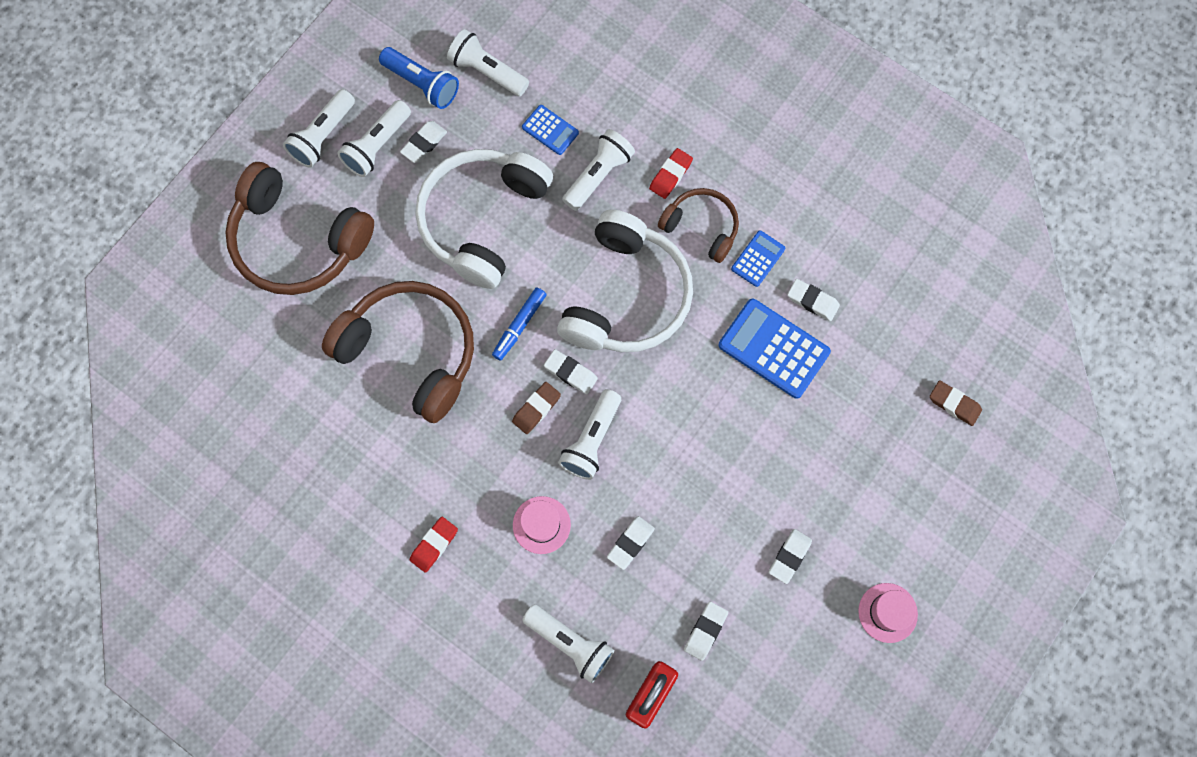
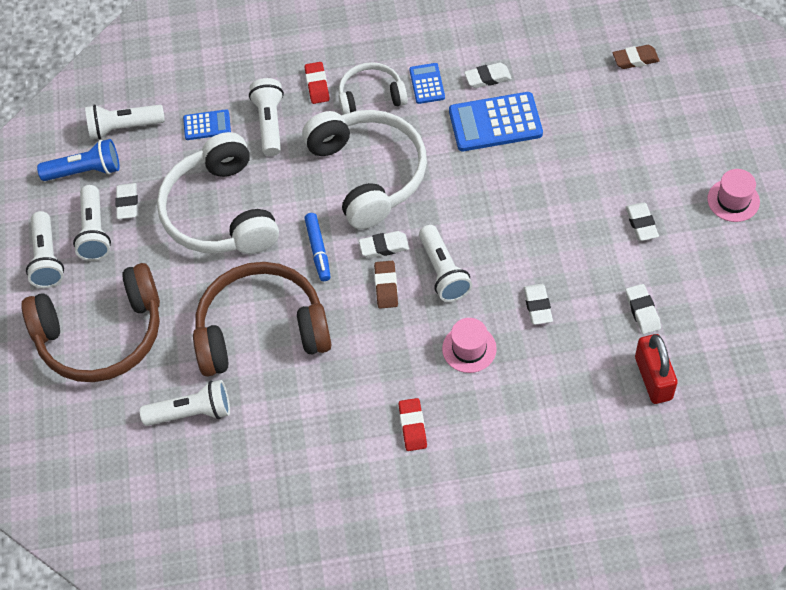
camera: 40 degrees left, 15 degrees down
(570, 643) = (569, 398): white flashlight -> white flashlight (191, 412)
(701, 227) = (371, 96): brown headphones -> white headphones

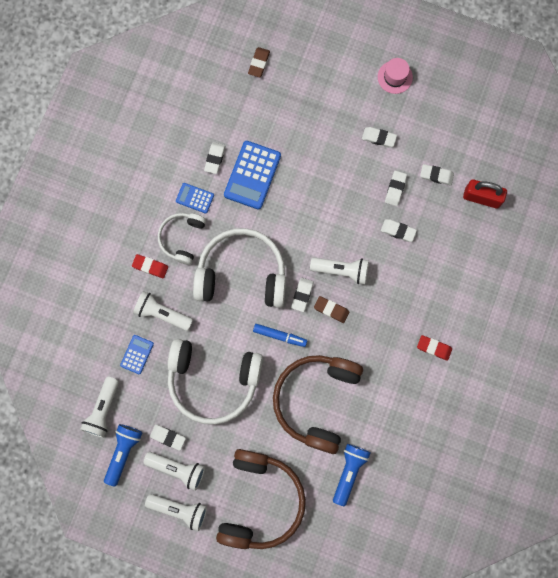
camera: 65 degrees left, 20 degrees up
(191, 412) = (349, 472): white flashlight -> blue flashlight
(469, 349) = (402, 286): pink hat -> none
(590, 275) = (395, 189): none -> white eraser

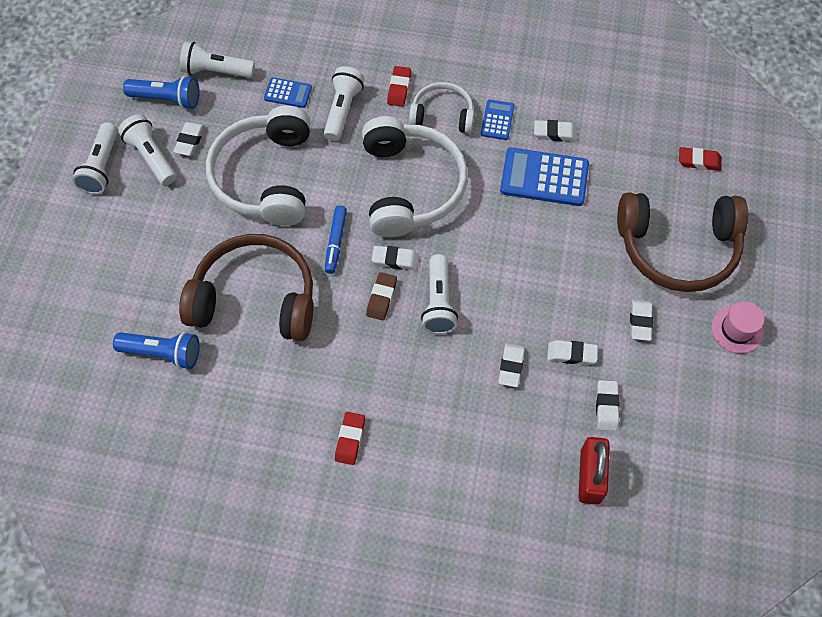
camera: 80 degrees right, 15 degrees down
(177, 469) = (151, 157): white flashlight -> white flashlight turned 135 degrees clockwise
(259, 63) = (699, 161): brown eraser -> red eraser
(260, 501) = (117, 253): brown headphones -> brown headphones (677, 248)

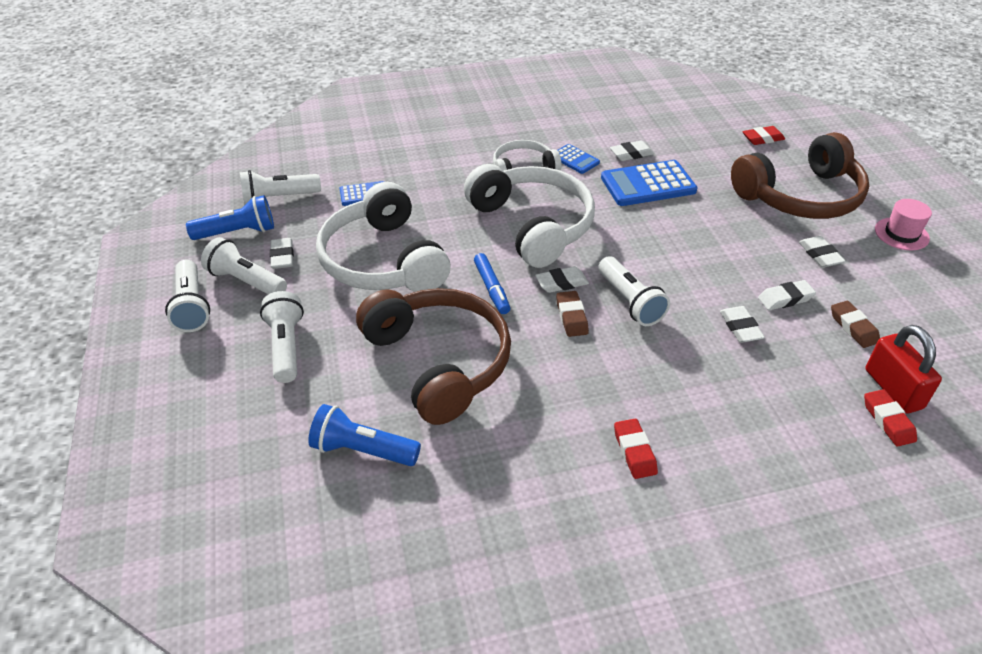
camera: 25 degrees left, 20 degrees down
(163, 353) = (363, 450): blue flashlight -> blue flashlight turned 150 degrees counterclockwise
(255, 298) = (439, 362): brown headphones -> brown headphones turned 75 degrees clockwise
(342, 110) = (427, 191): white flashlight -> white flashlight (286, 347)
(399, 89) = (469, 163): red eraser -> red eraser (888, 421)
(497, 120) = (575, 159): blue calculator -> blue calculator turned 150 degrees clockwise
(606, 407) = (853, 327): white eraser -> brown eraser

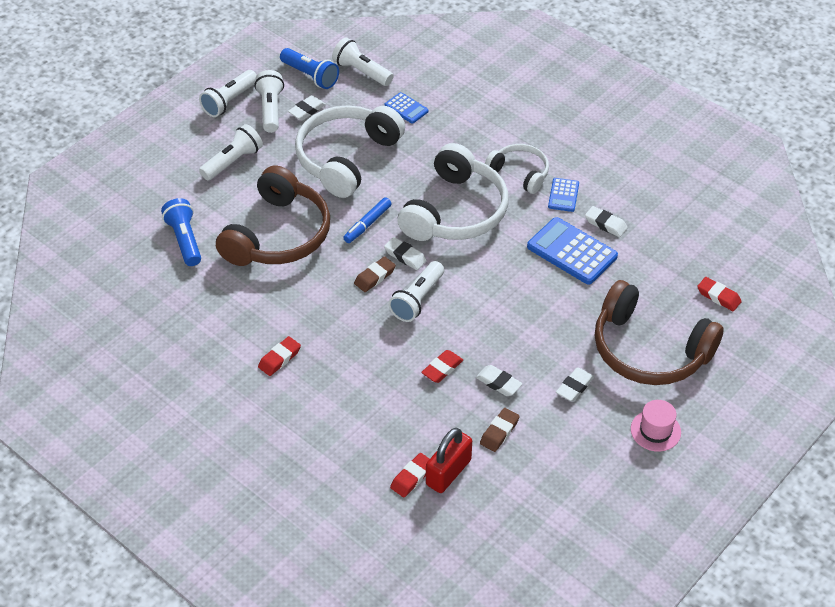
camera: 55 degrees right, 5 degrees up
(740, 328) = (442, 369): white eraser -> red eraser

